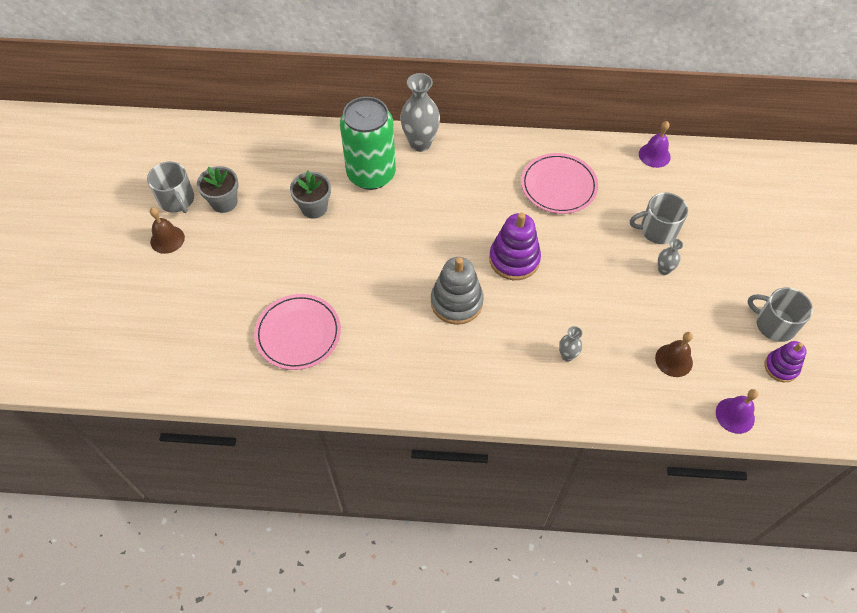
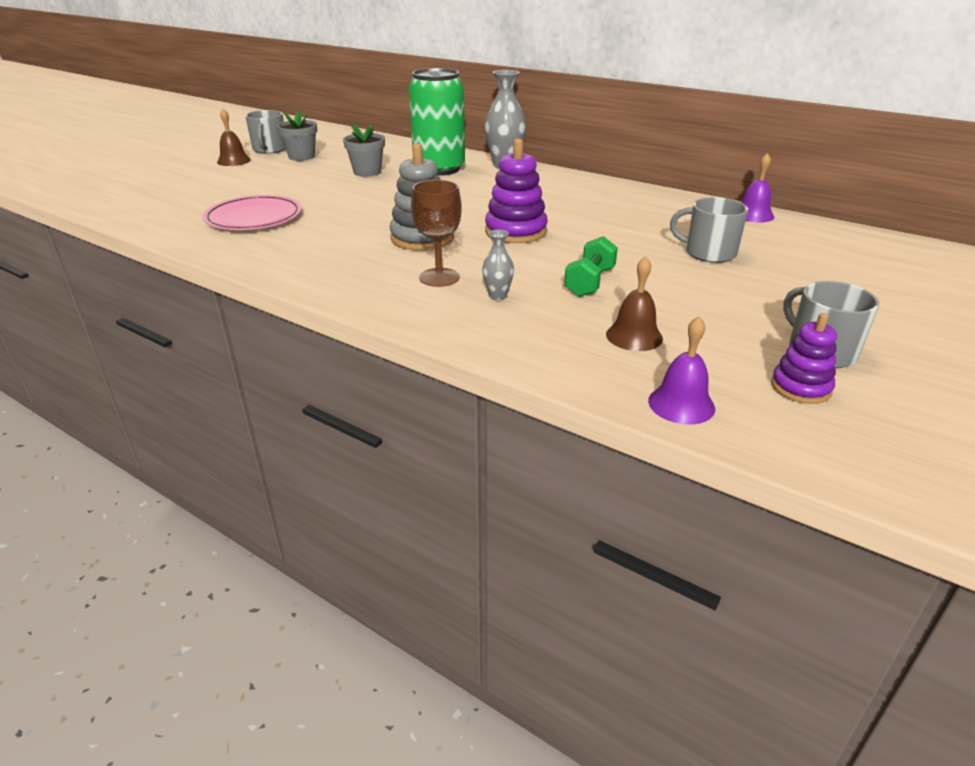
camera: 30 degrees right, 25 degrees down
(513, 351) = (439, 277): none -> brown goblet
(558, 186) = (617, 208): pink plate -> none
(610, 308) = (589, 282): none -> green dumbbell
(664, 270) = (690, 277): grey vase -> none

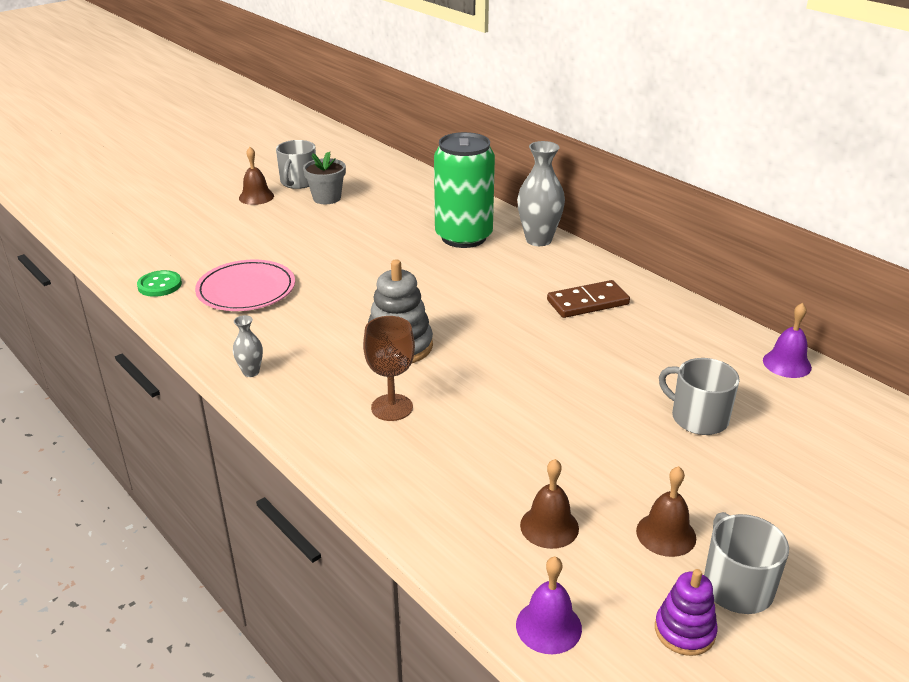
camera: 15 degrees right, 0 degrees up
(163, 223) = (159, 285): none -> green button
(367, 172) = (385, 232): grey flower pot -> none
(497, 296) = (438, 444): grey vase -> grey vase (251, 372)
(516, 232) = (501, 351): purple stacking toy -> none
(570, 196) = (588, 302): none -> brown domino
(589, 282) = (542, 441): green dumbbell -> none
(737, 327) = (666, 534): none -> brown bell

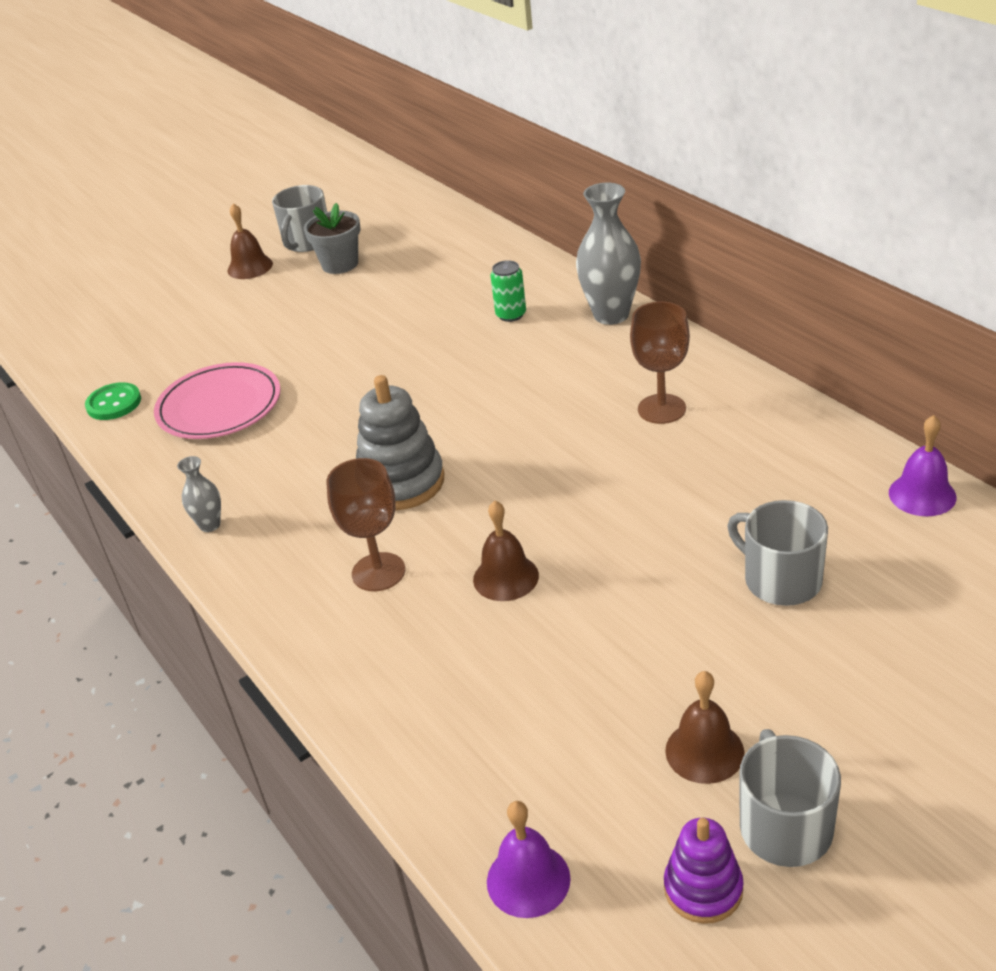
camera: 10 degrees right, 5 degrees up
(463, 237) = (511, 315): green can -> green can, size x0.40
(549, 526) = (553, 740): brown bell -> brown bell (505, 577)
(588, 302) = (661, 409): brown domino -> brown goblet

